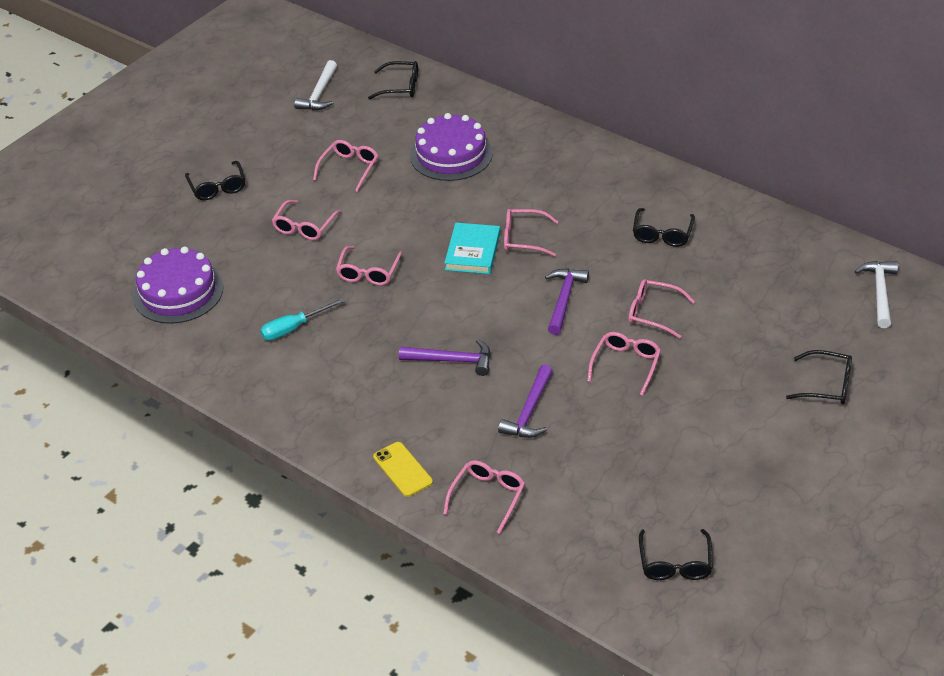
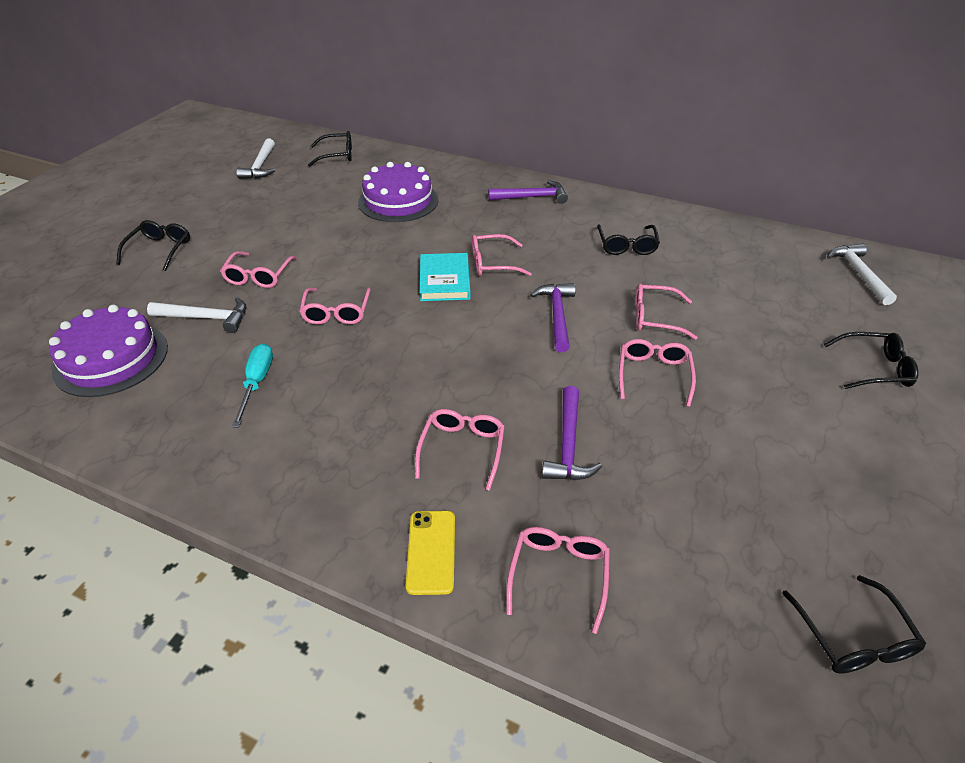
camera: 15 degrees left, 0 degrees up
(217, 187) = (160, 249): black glasses -> black glasses turned 135 degrees counterclockwise
(256, 264) = (206, 318): none -> white hammer
(293, 328) = (257, 383): turquoise screwdriver -> turquoise screwdriver turned 135 degrees clockwise
(349, 168) = (299, 221): pink glasses -> pink glasses (462, 449)
(402, 469) = (431, 551): yellow phone -> yellow phone turned 45 degrees clockwise
(452, 360) = (456, 396): purple hammer -> purple hammer (532, 197)

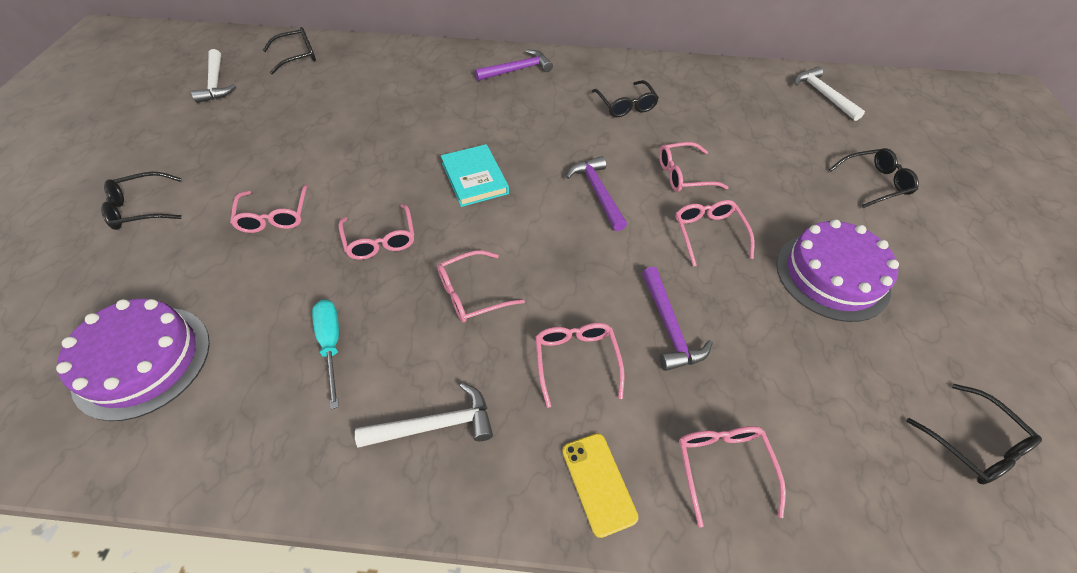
camera: 20 degrees left, 10 degrees up
(160, 249) = (141, 208): black glasses -> black glasses turned 105 degrees counterclockwise
(206, 318) = (236, 281): white hammer -> white hammer (435, 425)
(398, 201) = (387, 98): purple cake -> purple cake (832, 275)
(492, 263) = (512, 149): pink glasses -> pink glasses (471, 294)

